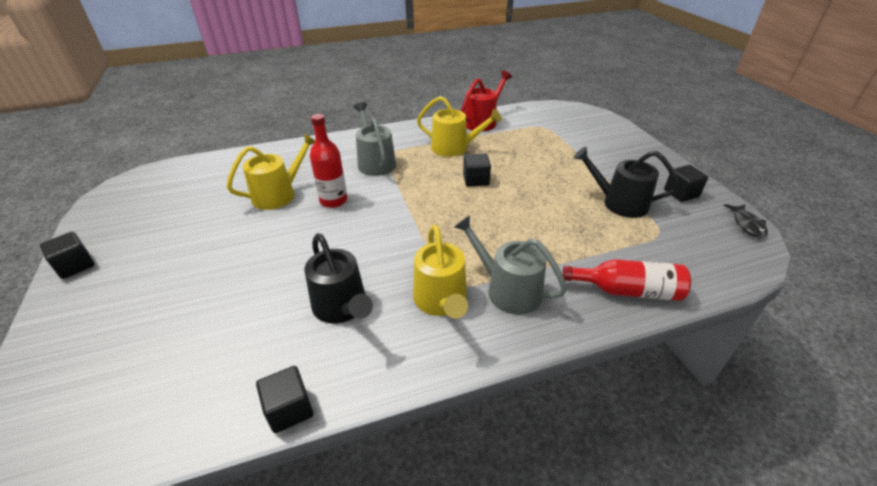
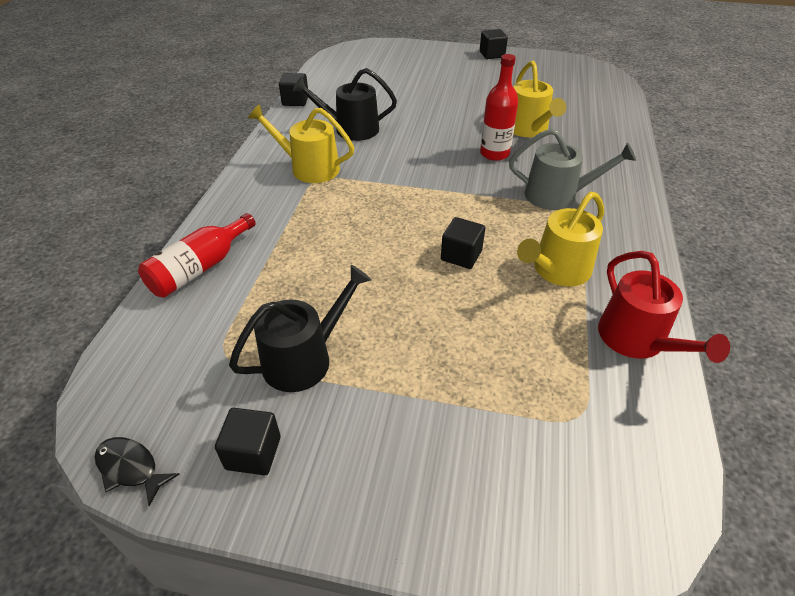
camera: 120 degrees right, 5 degrees up
(508, 290) = (282, 202): grey watering can -> none

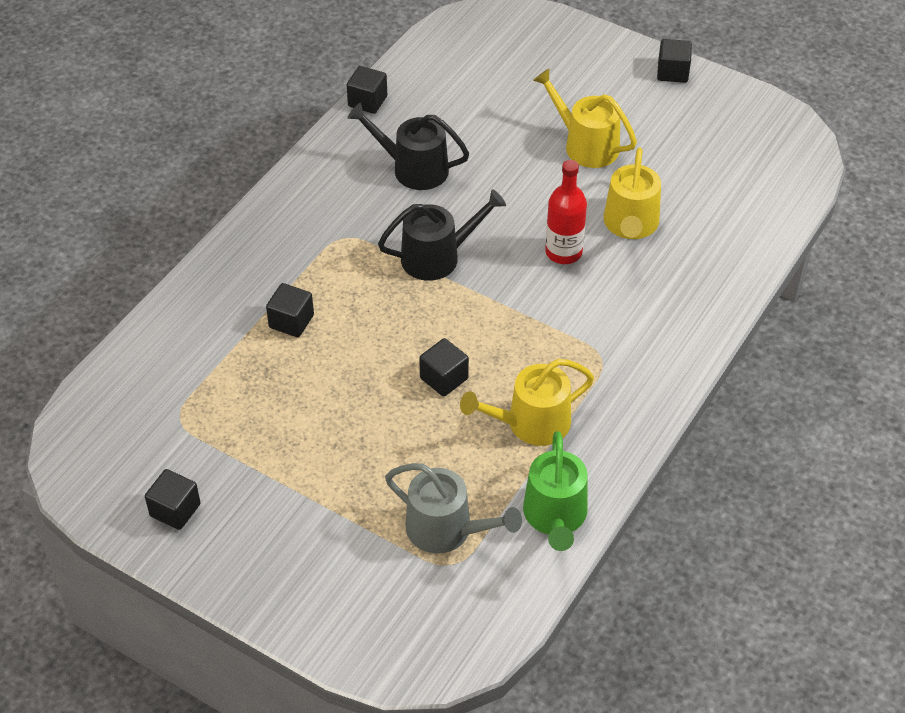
camera: 20 degrees right, 5 degrees up
(131, 468) = (81, 493): black fish -> none
(200, 268) = (184, 320): red bottle -> none
(303, 245) = (291, 321): none -> black cube
(304, 358) = (245, 442): black watering can -> black watering can (437, 257)
(309, 168) = (340, 218): yellow watering can -> yellow watering can (586, 145)
(557, 195) = (596, 332): grey watering can -> grey watering can (446, 529)
(637, 340) = (555, 516): red watering can -> green watering can

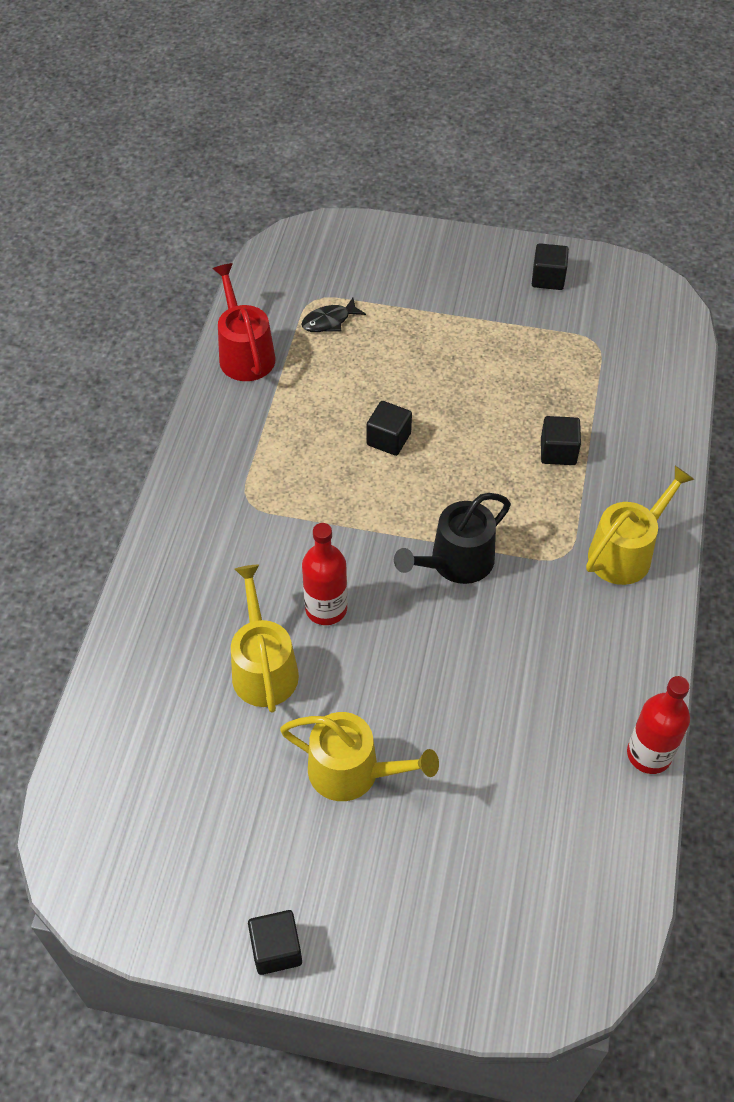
camera: 160 degrees right, 5 degrees up
(367, 101) = (649, 754): black cube -> red bottle
(413, 169) = (539, 668): black watering can -> none
(446, 529) = (329, 321): grey watering can -> black fish
(531, 423) = (293, 421): yellow watering can -> yellow watering can (625, 552)
(555, 516) = (244, 354): green watering can -> red watering can

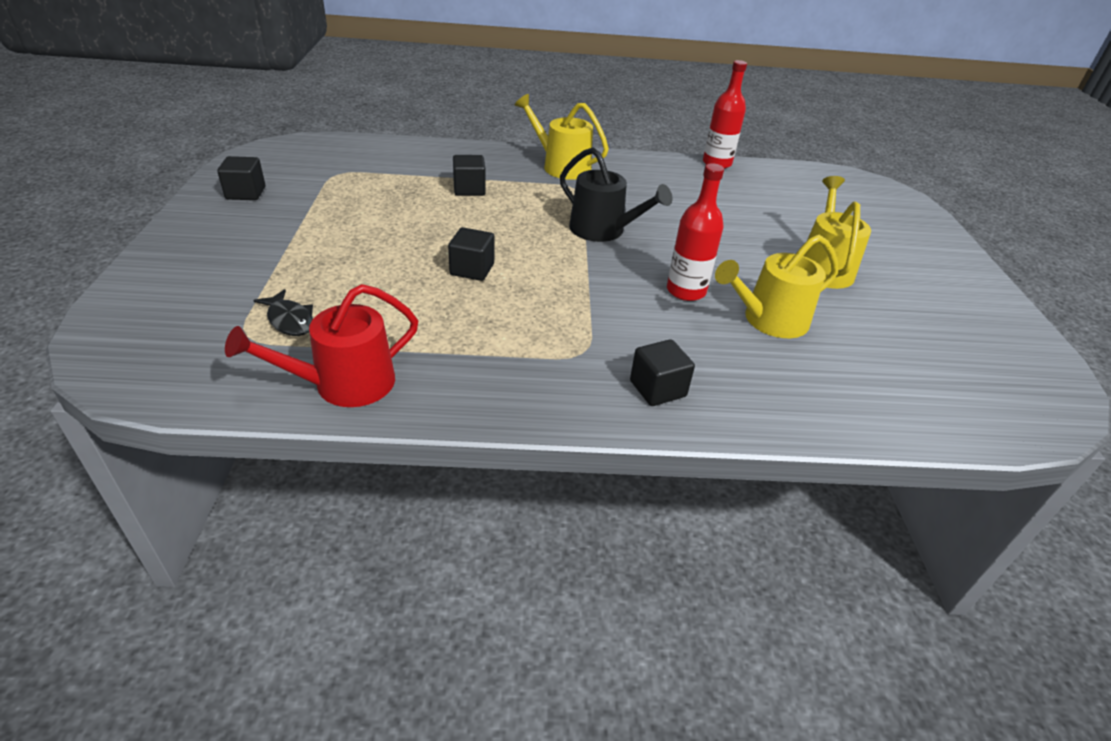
camera: 105 degrees left, 15 degrees down
(276, 949) = (983, 290): black cube -> black cube (657, 389)

